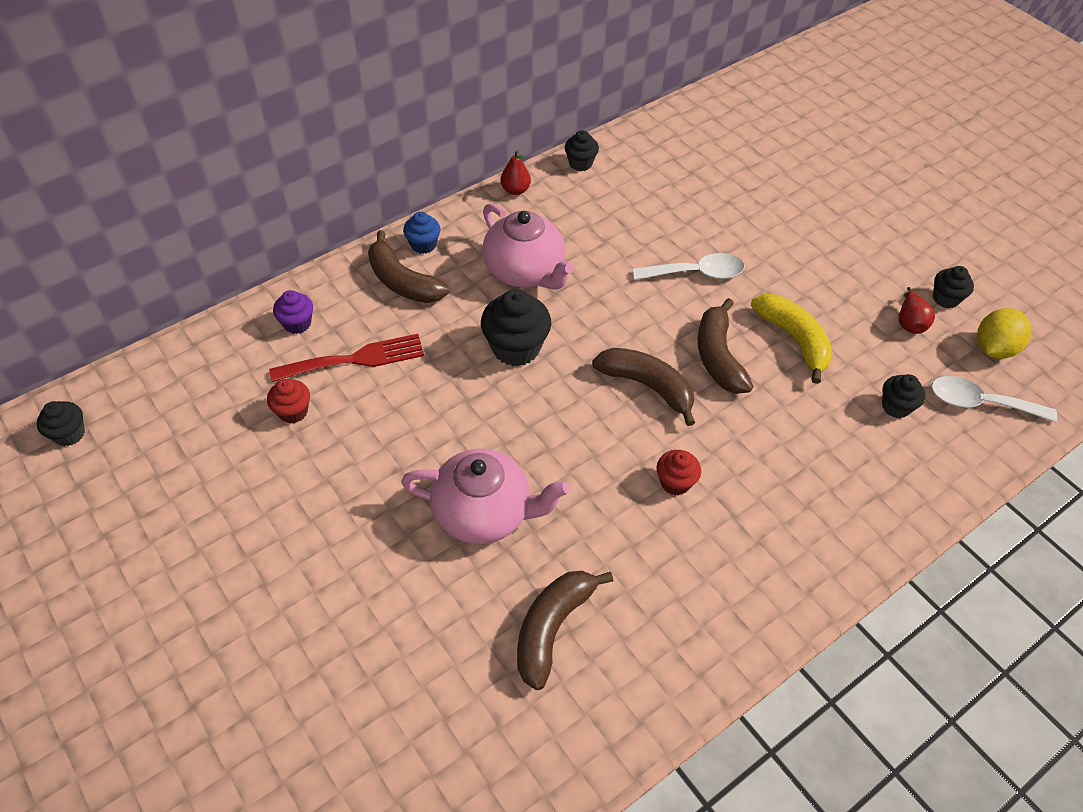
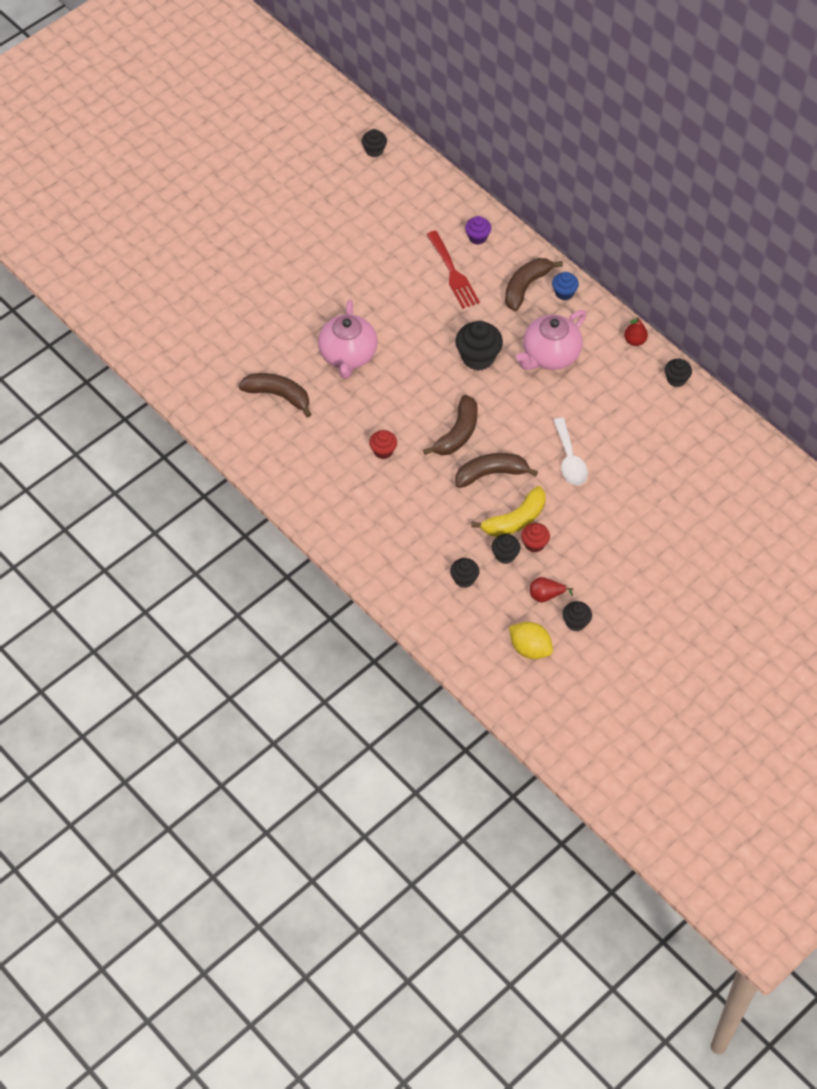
camera: 85 degrees right, 5 degrees up
(293, 411) = (406, 250): red cupcake -> red cupcake (534, 544)
(851, 357) = (505, 555): none -> black cupcake
(980, 403) = (476, 632): white spoon -> none

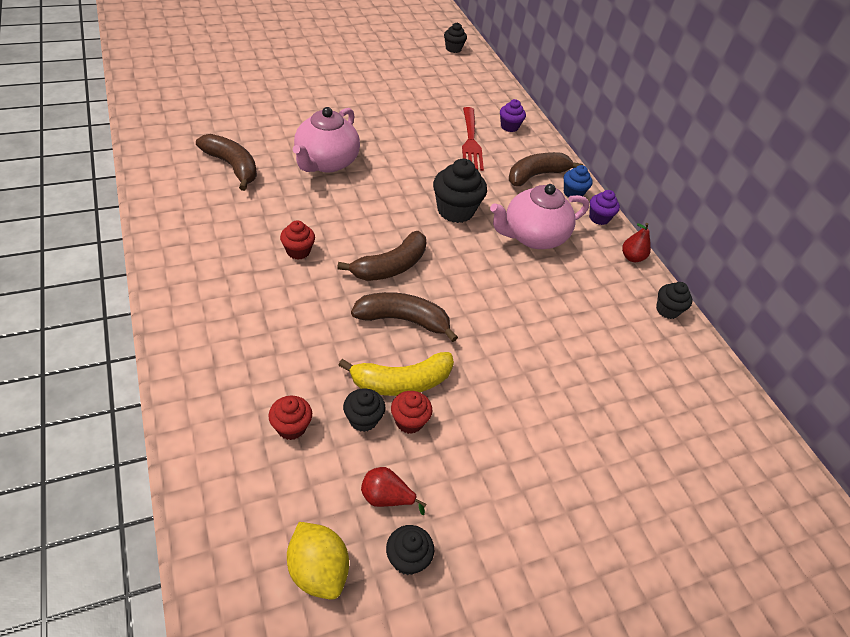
camera: 15 degrees right, 10 degrees down
(464, 579) = (291, 427): black cupcake -> red cupcake
(569, 459) = (505, 341): white spoon -> none
(595, 311) = (599, 218): none -> purple cupcake

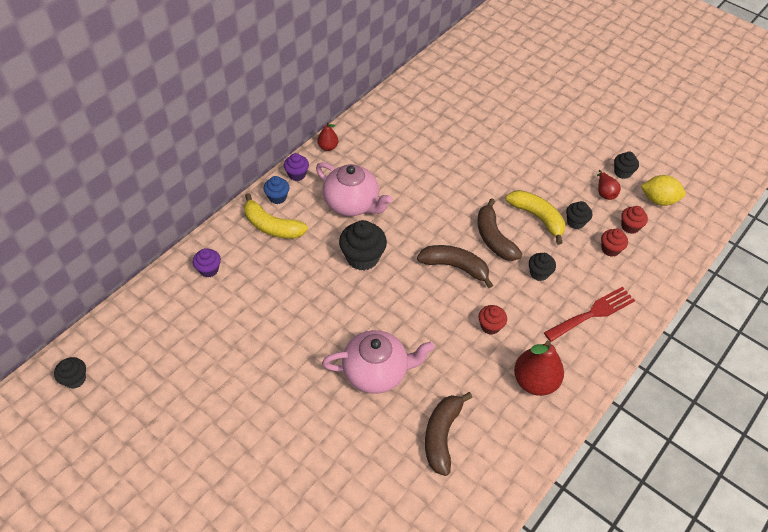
camera: 115 degrees left, 5 degrees up
(211, 246) = (534, 381): none -> red pear
(318, 570) = (658, 200): yellow lemon -> yellow lemon turned 75 degrees clockwise
(409, 421) = (557, 203): red cupcake -> red cupcake (630, 227)
(471, 142) = (257, 286): red fork -> red fork (593, 313)
(536, 175) = (272, 226): brown banana -> yellow banana
(667, 310) = (366, 120): black cupcake -> black cupcake (539, 273)

